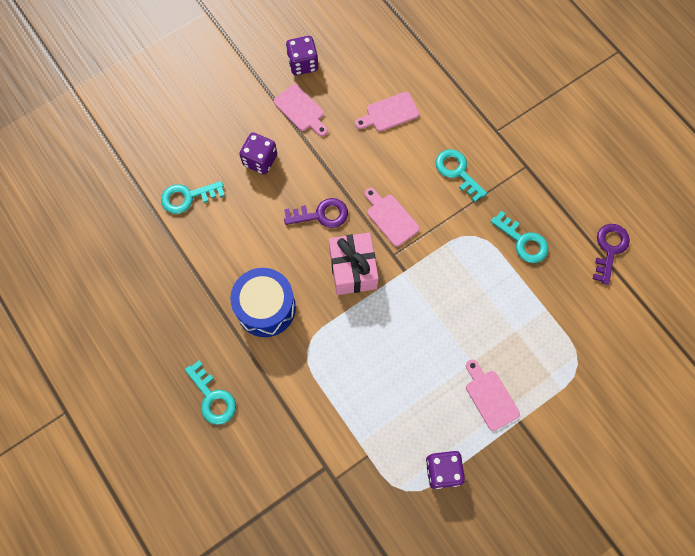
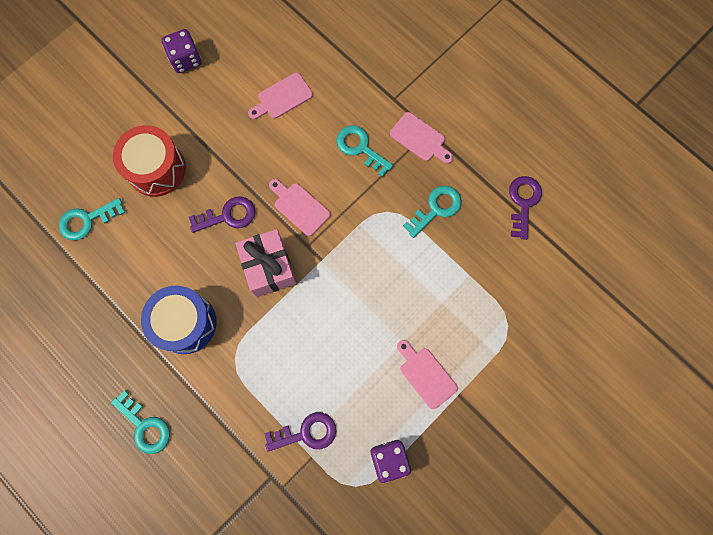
camera: 10 degrees left, 5 degrees up
(260, 160) = (156, 169): purple dice -> red drum
(301, 110) = (191, 109): pink cutting board -> pink cutting board (420, 138)
(365, 431) = (306, 433): none -> purple key
(523, 241) = (436, 209): turquoise key -> turquoise key turned 75 degrees counterclockwise

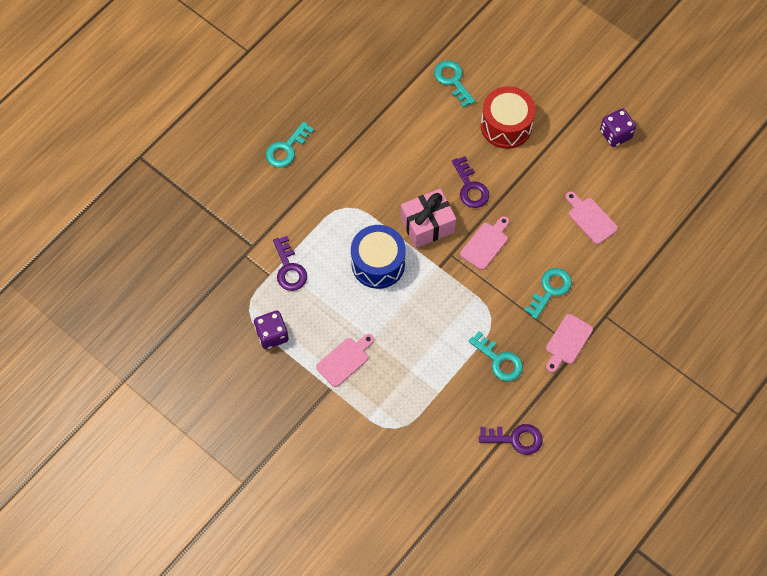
camera: 85 degrees right, 10 degrees down
(185, 323) = (372, 166): blue drum -> blue drum (378, 264)

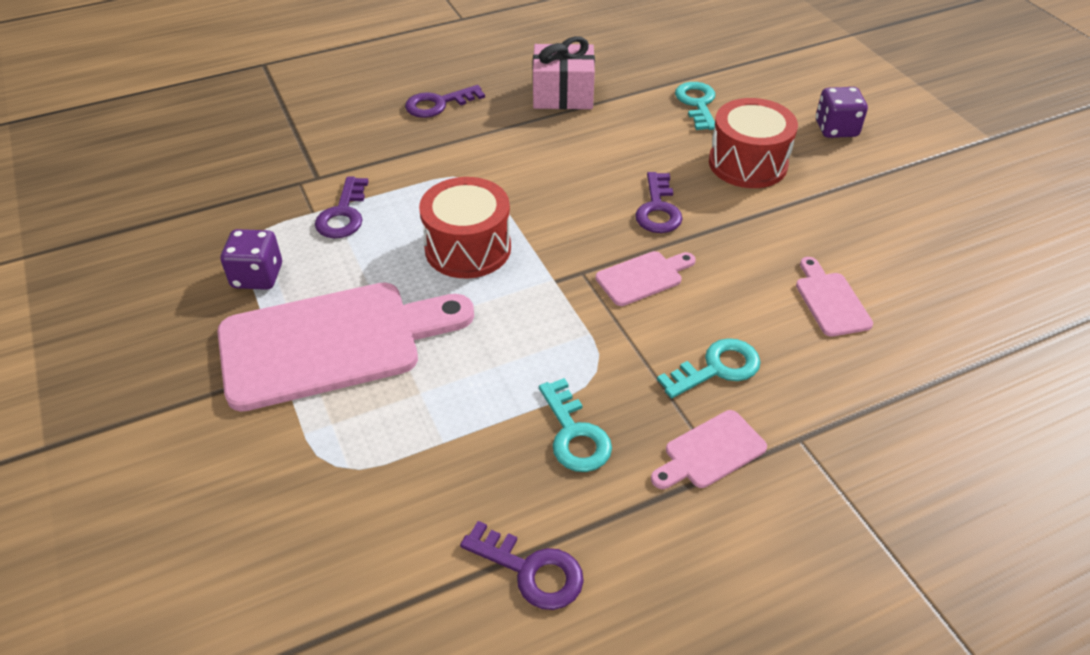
camera: 25 degrees right, 20 degrees down
(287, 148) = (438, 104): turquoise key -> purple key
(344, 360) = (331, 342): pink cutting board -> pink cutting board, size x2.26
(378, 264) = (468, 248): blue drum -> red drum
(427, 225) = (569, 229): pink gift -> pink gift (563, 95)
(615, 134) = (914, 218): purple dice -> purple dice (836, 129)

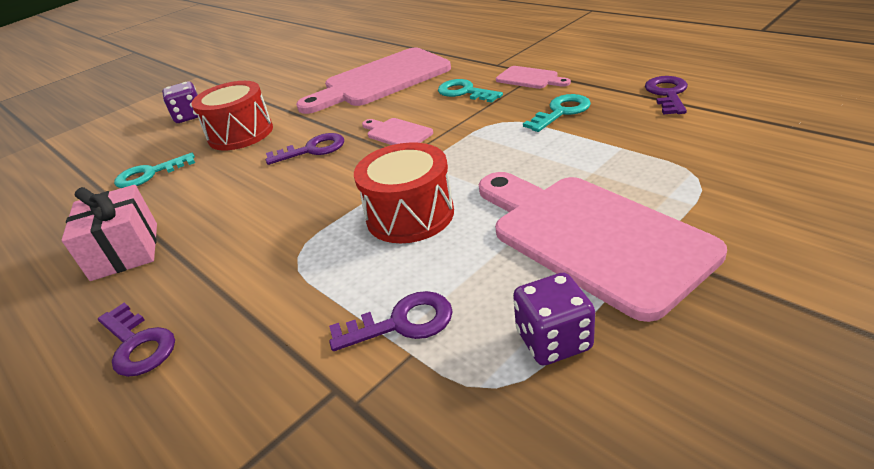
camera: 105 degrees left, 10 degrees down
(830, 301) = (381, 80): pink cutting board -> pink cutting board, size x2.26

